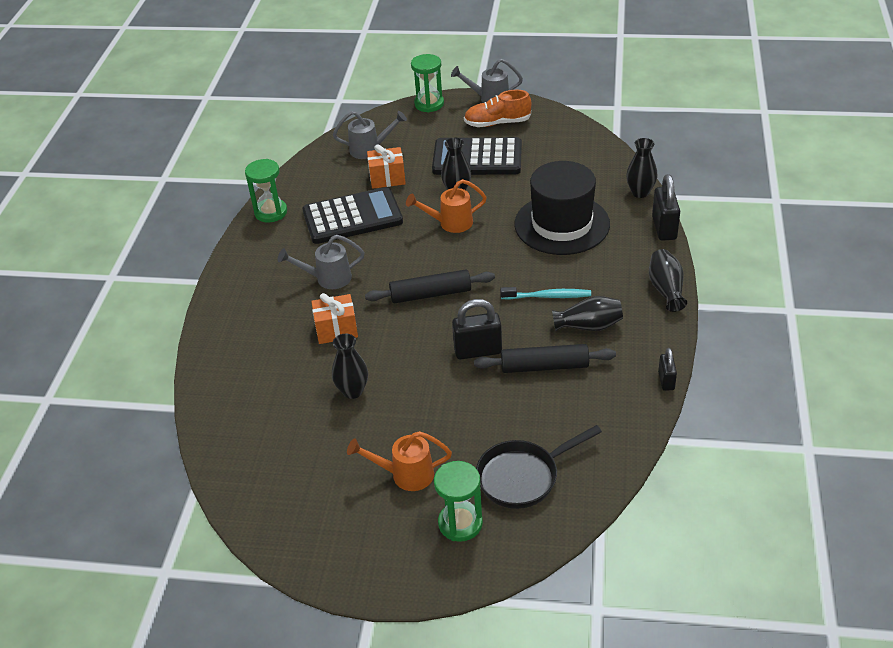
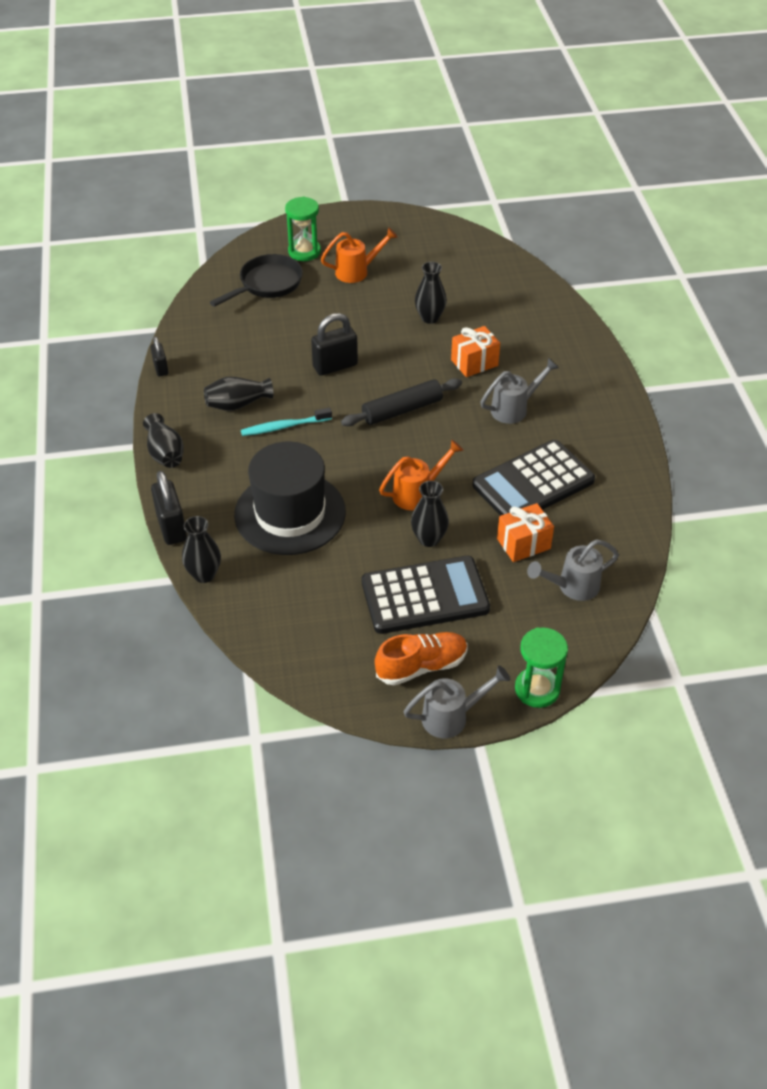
camera: 160 degrees right, 5 degrees up
(271, 212) = (630, 473): green hourglass -> none
(544, 366) = (271, 363): black rolling pin -> none

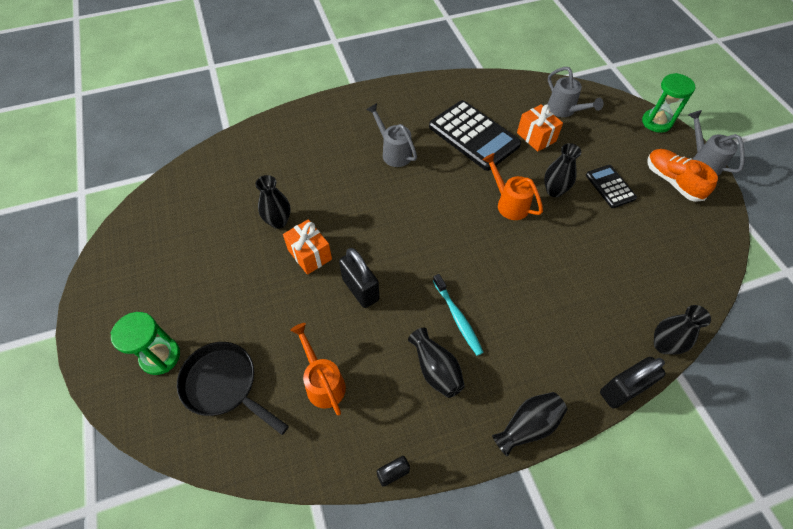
camera: 100 degrees left, 10 degrees up
(290, 513) = (565, 291): black hat -> none
(357, 271) = (202, 295): orange watering can -> orange watering can (323, 382)
(402, 410) = (412, 226): black rolling pin -> none
(425, 596) = (610, 186): black calculator -> black calculator, size x0.54
(474, 363) = (340, 182): orange gift -> orange gift (309, 254)

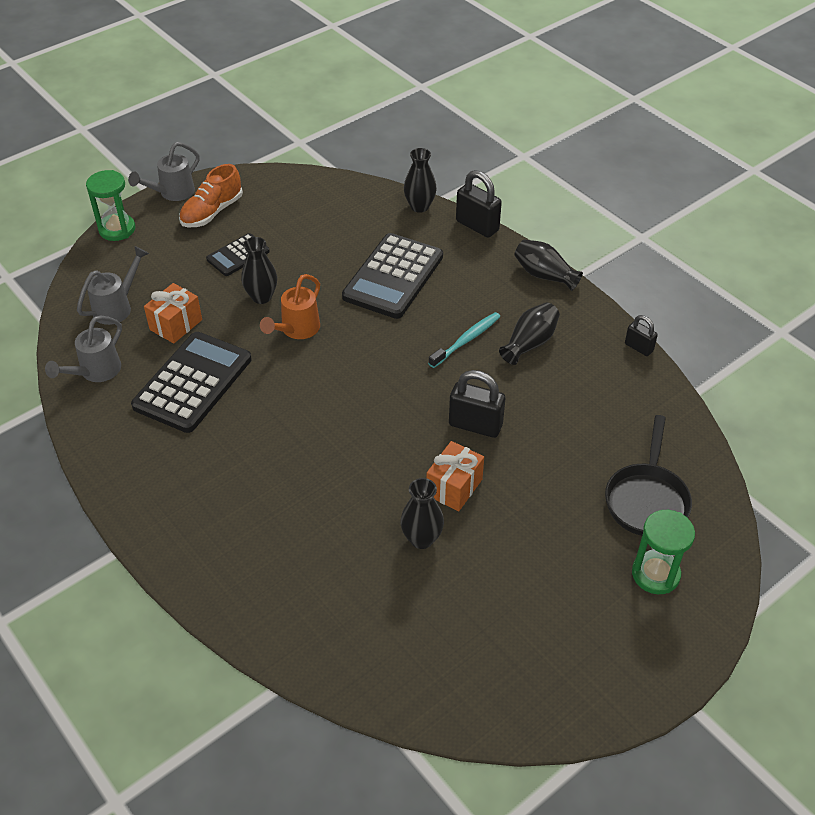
camera: 110 degrees left, 10 degrees down
(323, 382) = (593, 421): orange watering can -> none
(360, 289) = (475, 425): black padlock -> black padlock turned 75 degrees clockwise
(393, 152) = (252, 456): grey watering can -> grey watering can (96, 372)
(557, 288) = (393, 277): none -> black calculator

